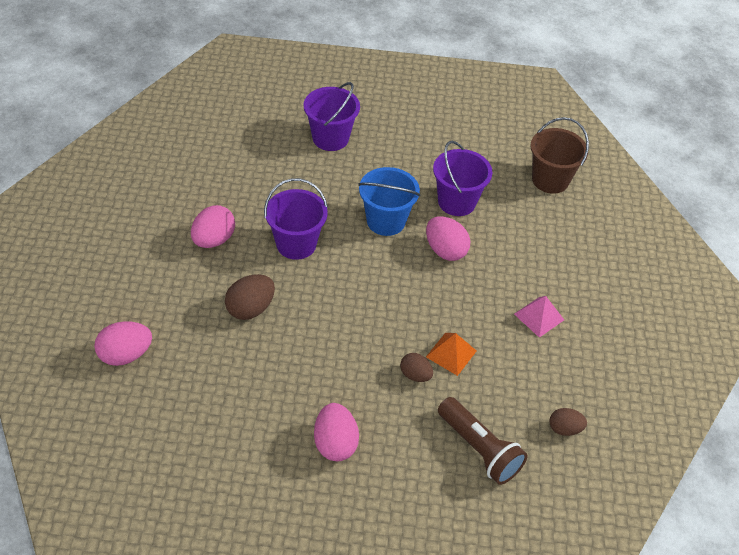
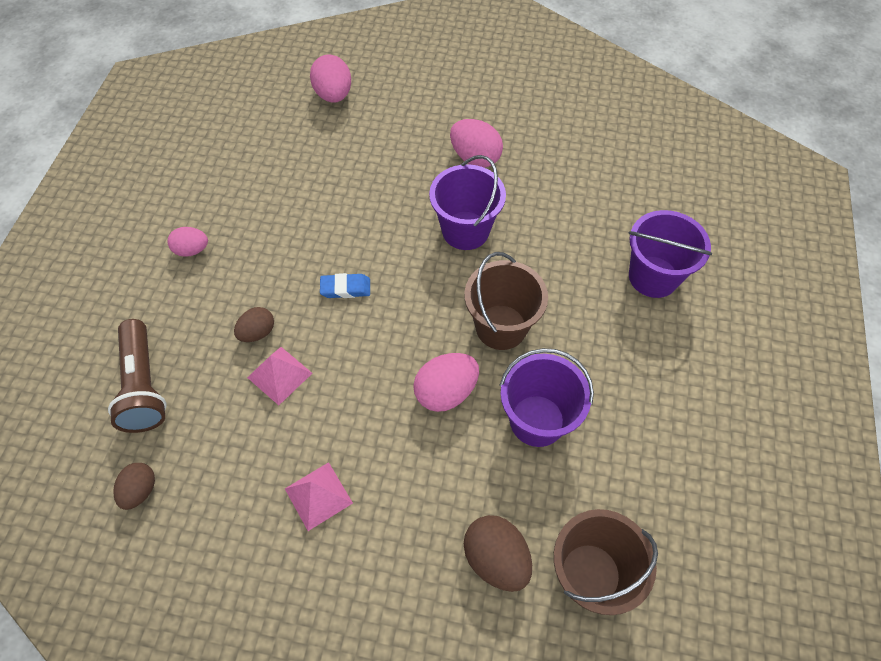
camera: 100 degrees right, 10 degrees up
(250, 309) = (375, 187): brown egg -> brown egg (496, 558)
(335, 443) = (192, 250): pink egg -> pink egg, size x0.64
(363, 319) = (345, 288): none -> blue eraser
(386, 221) = (501, 327): blue bucket -> brown bucket
(451, 354) = (279, 375): orange pyramid -> pink pyramid
(479, 449) = (143, 385): brown flashlight -> brown flashlight turned 75 degrees counterclockwise

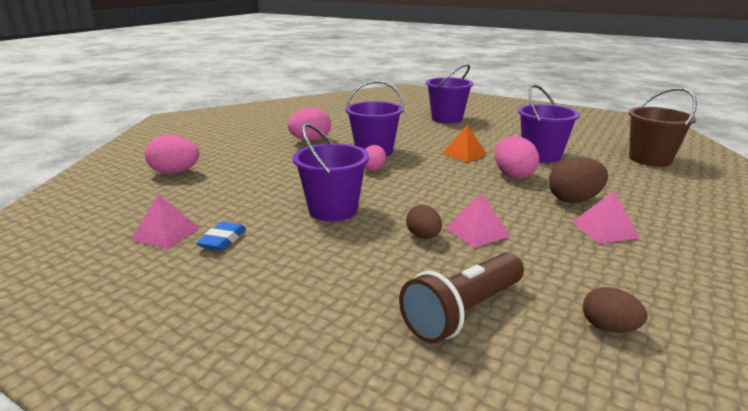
camera: 70 degrees left, 35 degrees down
(143, 385) = (463, 312): brown flashlight -> brown flashlight turned 135 degrees clockwise
(192, 250) = (288, 261): pink egg -> pink egg (373, 169)
(215, 154) = (166, 233): none -> pink pyramid
(291, 246) = (333, 210): none -> purple bucket
(345, 288) = (397, 194): blue eraser -> blue eraser (222, 240)
(496, 558) = (646, 179): brown egg -> brown egg (574, 200)
(501, 327) = (464, 154): brown bucket -> orange pyramid

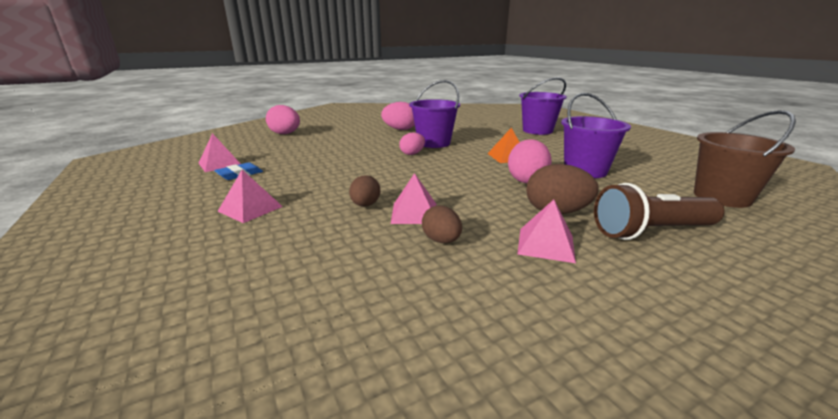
camera: 30 degrees right, 0 degrees up
(316, 274) = (250, 208): none -> pink pyramid
(333, 210) = (335, 173): purple bucket -> none
(463, 312) = (294, 266): brown flashlight -> brown flashlight (651, 231)
(608, 327) = (392, 328): brown egg -> brown egg (441, 240)

